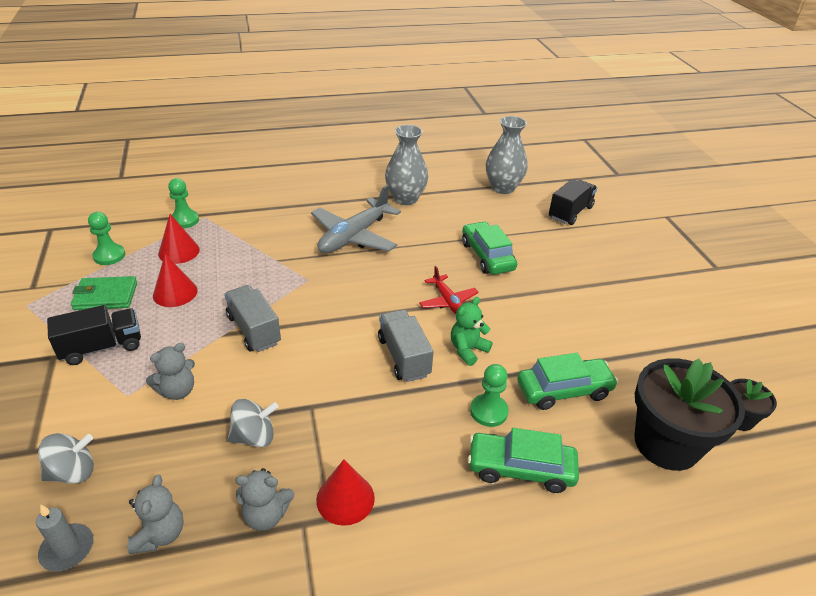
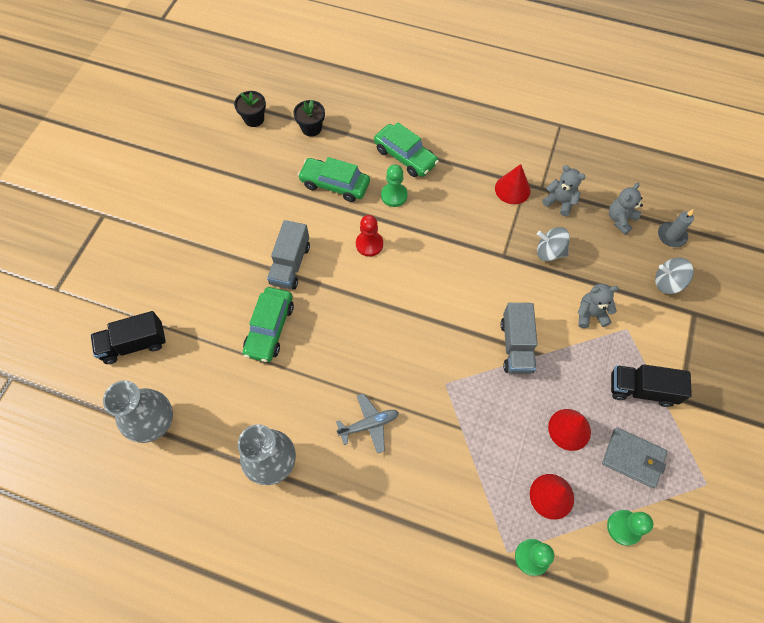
camera: 145 degrees left, 25 degrees up
(106, 296) = (633, 458): green wallet -> grey wallet
(354, 236) = (369, 424): grey plane -> grey plane, size x0.55
(404, 357) = (418, 262): grey truck -> grey truck (290, 264)
(448, 301) = (347, 295): red plane -> none
(468, 350) = (369, 244): green teddy bear -> red pawn
(666, 443) = (311, 128): black flower pot -> black flower pot, size x0.49

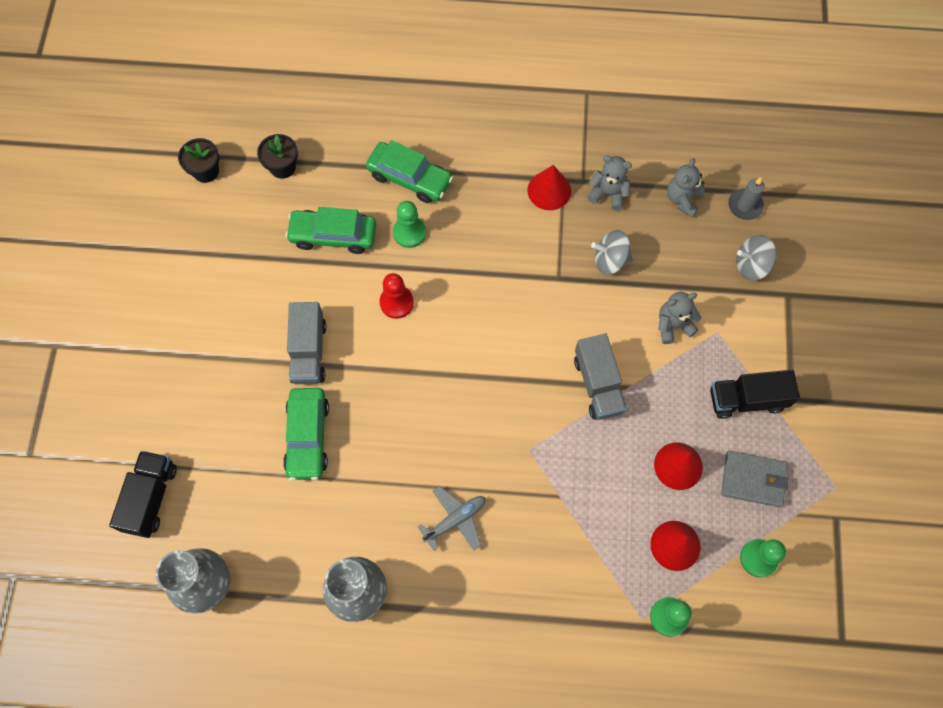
camera: 15 degrees left, 5 degrees up
(134, 344) = (150, 498): black truck -> black truck turned 135 degrees clockwise

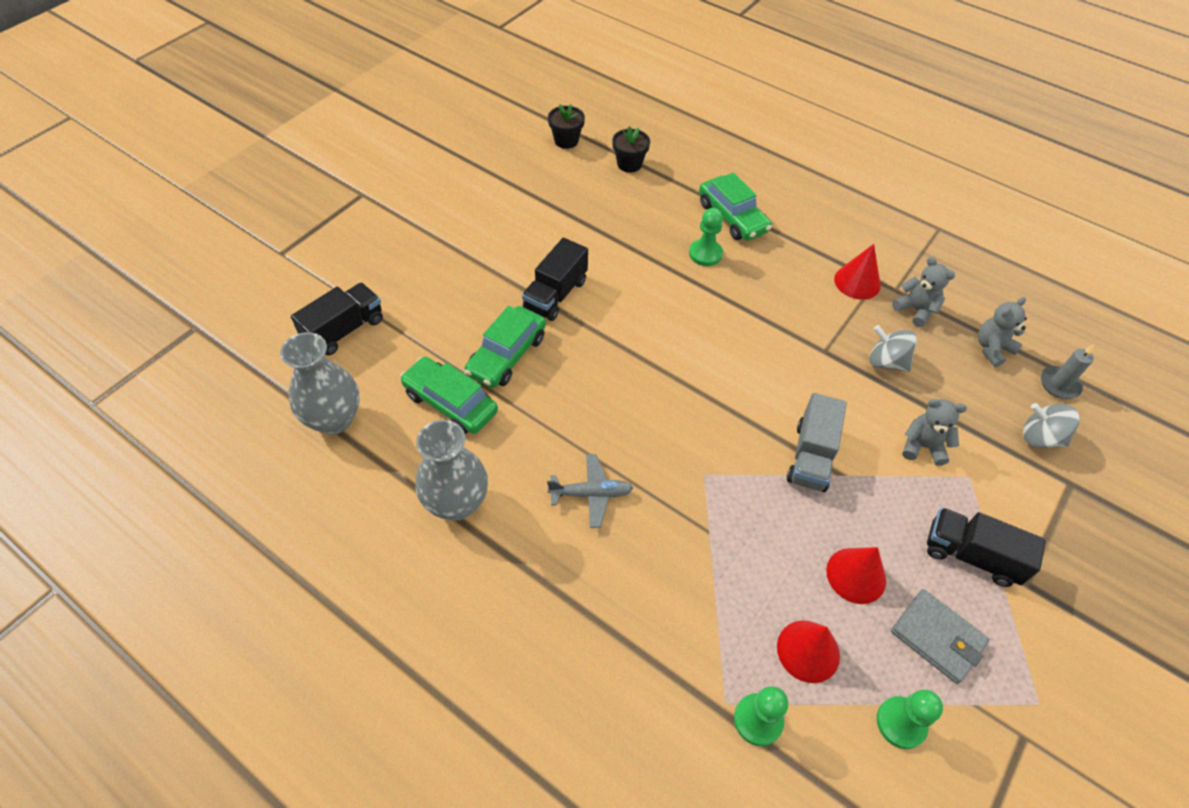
camera: 30 degrees right, 15 degrees down
(309, 351) = (556, 294): grey truck -> black truck
(333, 235) = (637, 226): green car -> green car (450, 403)
(396, 302) = (658, 297): red pawn -> none

